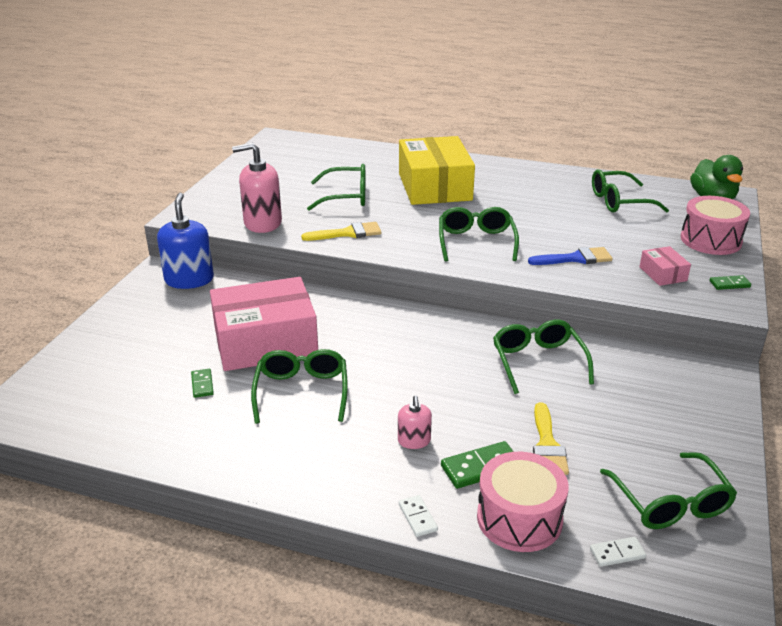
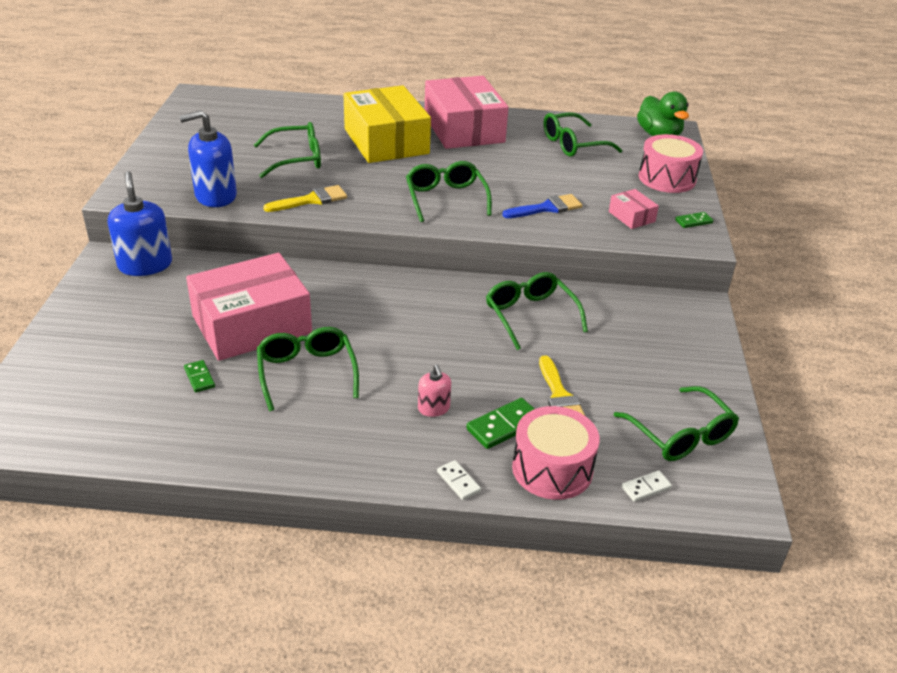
camera: 15 degrees left, 5 degrees up
(262, 223) = (215, 196): pink soap dispenser -> blue soap dispenser
(513, 181) = (464, 129): none -> pink box

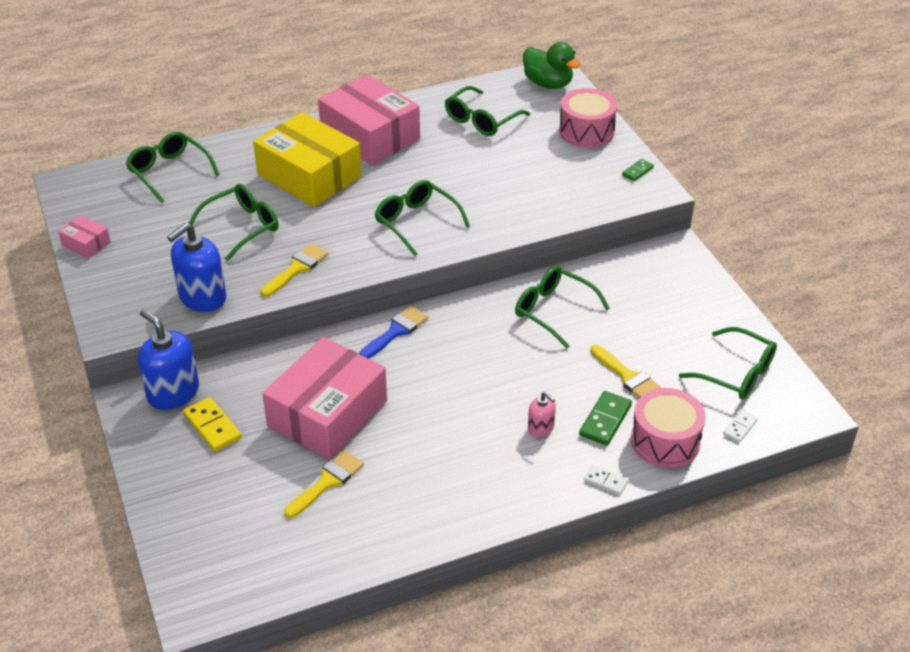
camera: 25 degrees left, 5 degrees up
(150, 300) = (212, 426): none -> yellow domino
(199, 378) = (327, 482): green domino -> yellow brush
(307, 373) = (414, 440): green glasses -> green glasses (169, 172)
(547, 208) = (510, 201): blue brush -> blue brush (396, 331)
(631, 216) = (585, 184): pink box -> pink box (86, 244)

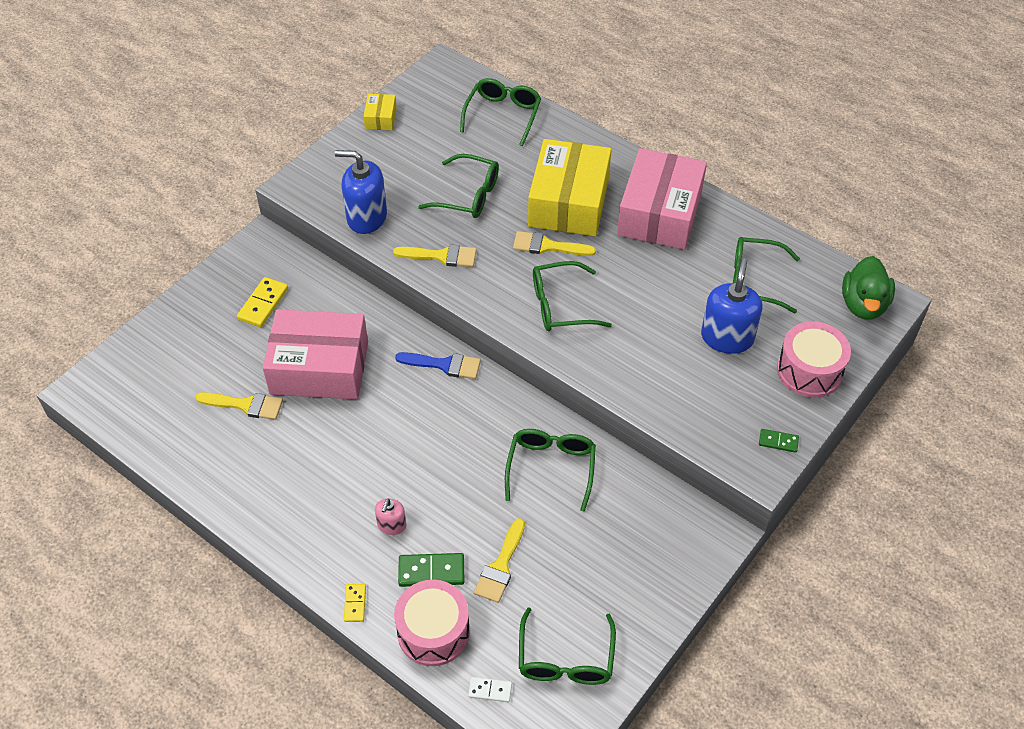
camera: 60 degrees right, 10 degrees up
(86, 244) = (381, 118): pink box -> yellow box
(173, 393) = (284, 262): blue soap dispenser -> blue soap dispenser (727, 337)
(346, 205) = (547, 246): none -> yellow brush
(416, 223) = (561, 305): green glasses -> green glasses turned 120 degrees counterclockwise
(605, 481) = (355, 604): white domino -> yellow domino

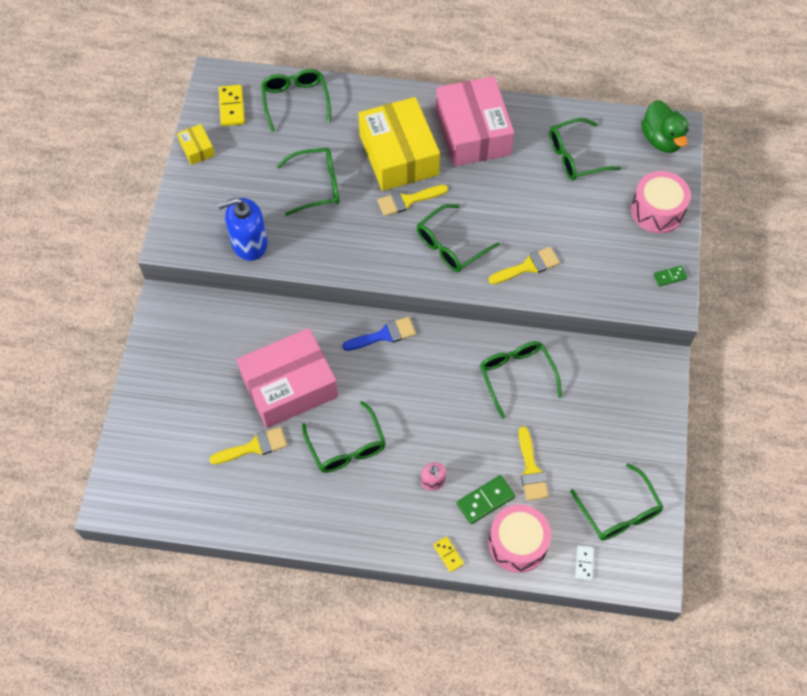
camera: 30 degrees left, 10 degrees up
(263, 304) = (205, 356): yellow domino -> yellow domino (231, 107)
(332, 448) = (346, 446): none -> green glasses
(441, 256) = (332, 248): yellow brush -> yellow brush (528, 266)
(490, 690) = (584, 563): white domino -> white domino turned 60 degrees counterclockwise
(727, 337) = (585, 212): blue soap dispenser -> none

